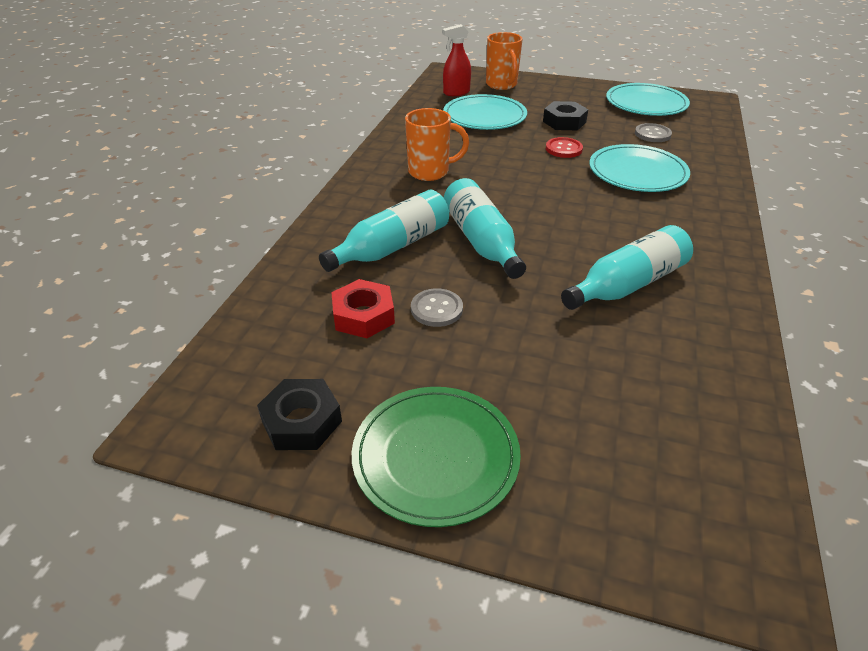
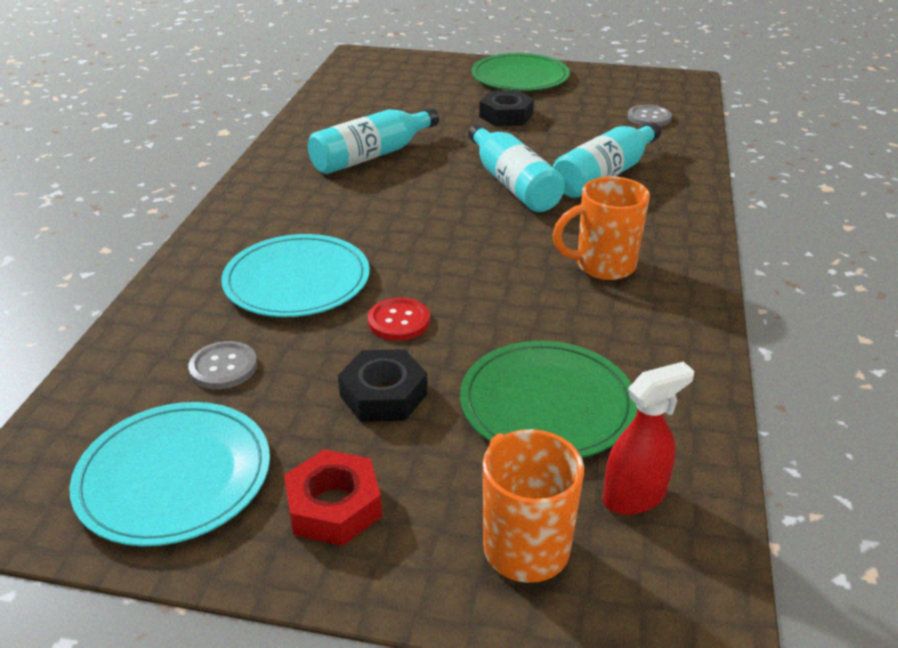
camera: 175 degrees right, 5 degrees down
(302, 421) = (607, 84): black nut -> black nut (506, 116)
(363, 315) = (600, 128): red nut -> red nut (334, 506)
(436, 309) = (542, 134): grey button -> grey button (649, 118)
(484, 116) = (547, 404): turquoise plate -> green plate

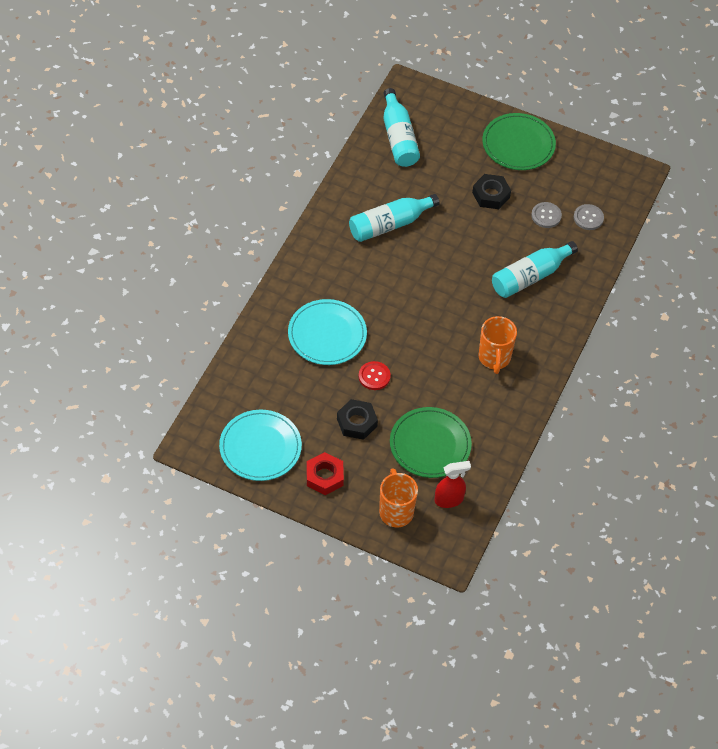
camera: 10 degrees right, 20 degrees up
(223, 367) = (284, 389): grey button -> grey button (546, 216)
(513, 184) = (470, 273): turquoise bottle -> turquoise bottle (398, 137)
(602, 266) = (494, 358): orange mug -> orange mug turned 90 degrees counterclockwise

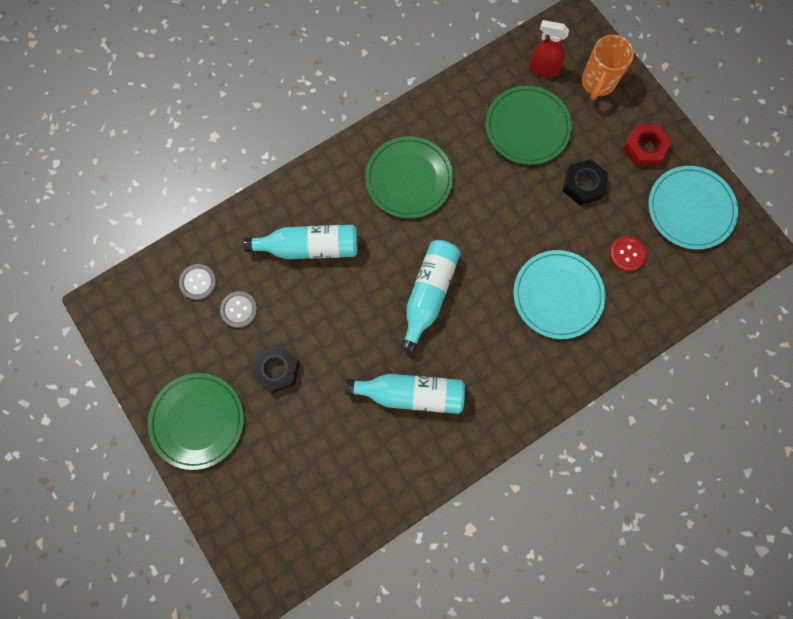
camera: 145 degrees left, 20 degrees up
(374, 376) = (537, 223): red button -> red button (627, 254)
(398, 137) = (323, 511): turquoise bottle -> turquoise bottle (428, 294)
(494, 358) = (409, 179): orange mug -> green plate

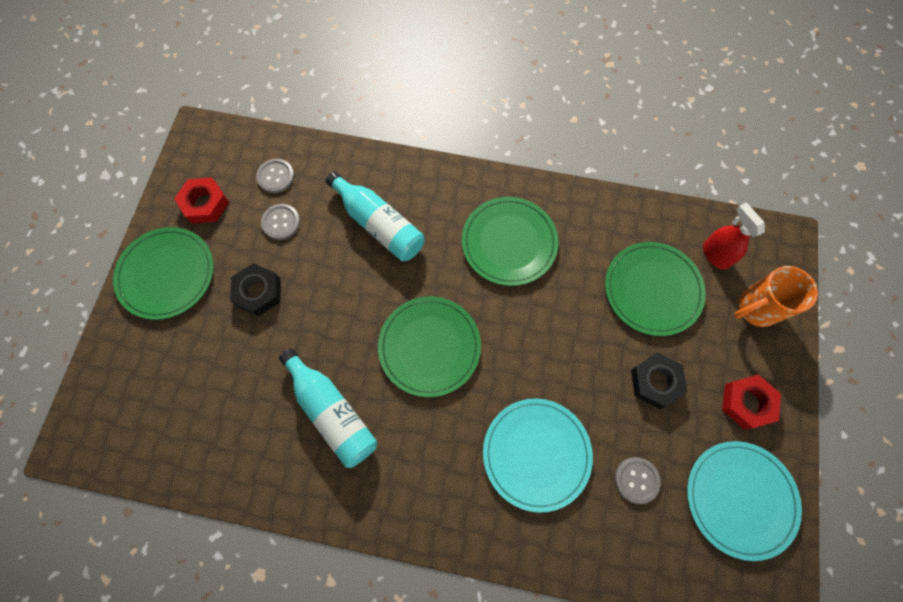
camera: 45 degrees right, 5 degrees down
(168, 349) = (205, 204): none -> red nut
(428, 294) = (429, 346): turquoise bottle -> green plate
(627, 254) = (636, 480): red button -> grey button

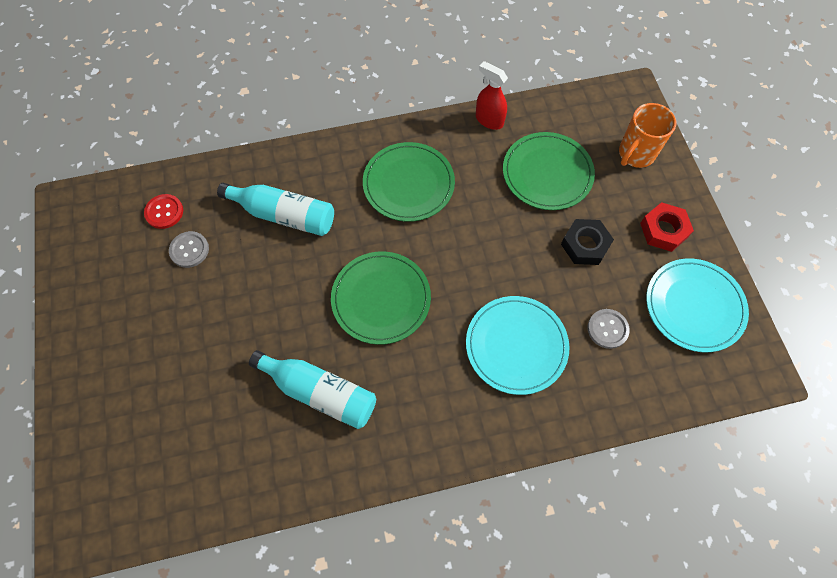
camera: 25 degrees left, 5 degrees down
(166, 274) = (97, 342): green plate -> none
(205, 204) = (105, 263): red nut -> none
(258, 292) = (197, 319): black nut -> none
(276, 176) = (164, 212): grey button -> red button
(715, 254) = (584, 125): red spray bottle -> red spray bottle (489, 120)

